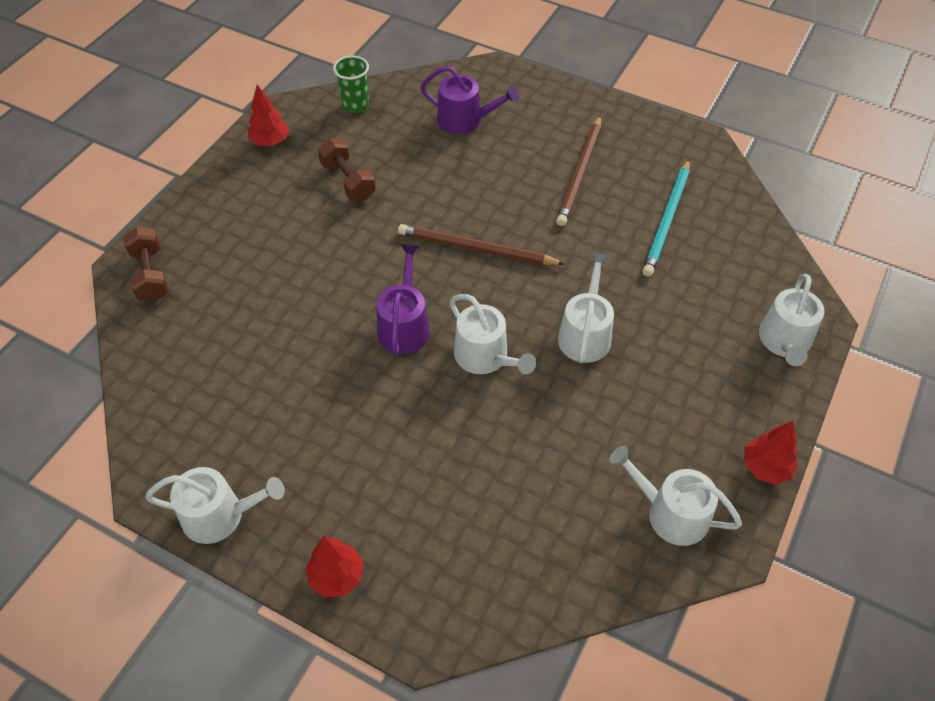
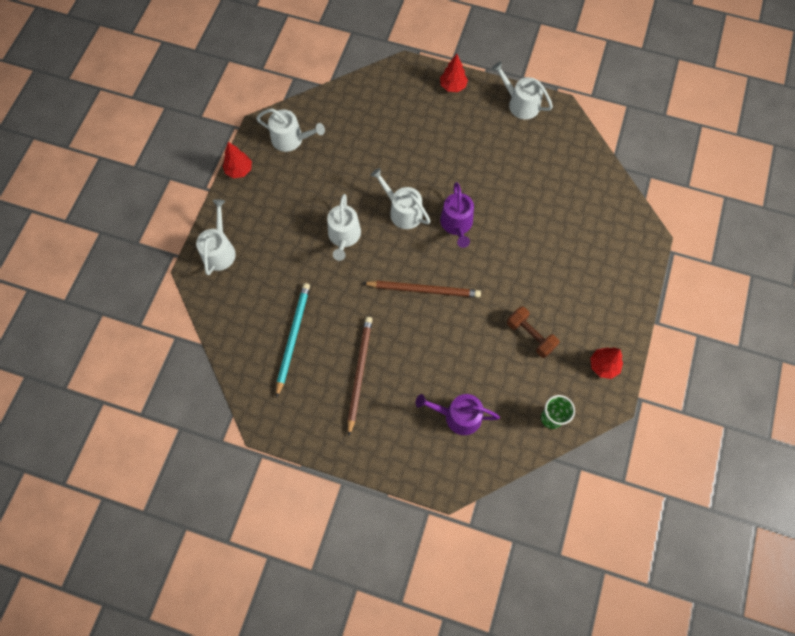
camera: 170 degrees right, 15 degrees up
(150, 275) = (630, 234): brown dumbbell -> none
(220, 515) = (520, 104): white watering can -> white watering can turned 45 degrees clockwise

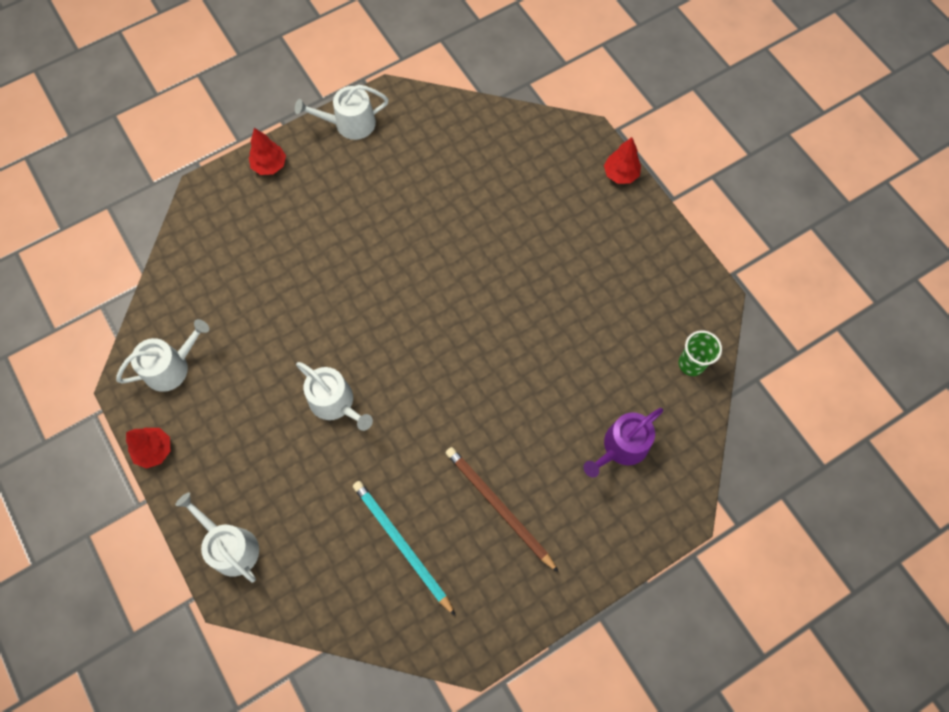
camera: 50 degrees left, 0 degrees up
(402, 211) = (361, 323): white watering can -> none
(424, 290) = (464, 372): brown pencil -> none
(457, 224) = (423, 285): purple watering can -> none
(530, 336) = (595, 314): brown dumbbell -> none
(603, 366) = (677, 277): red tree -> red tree (620, 174)

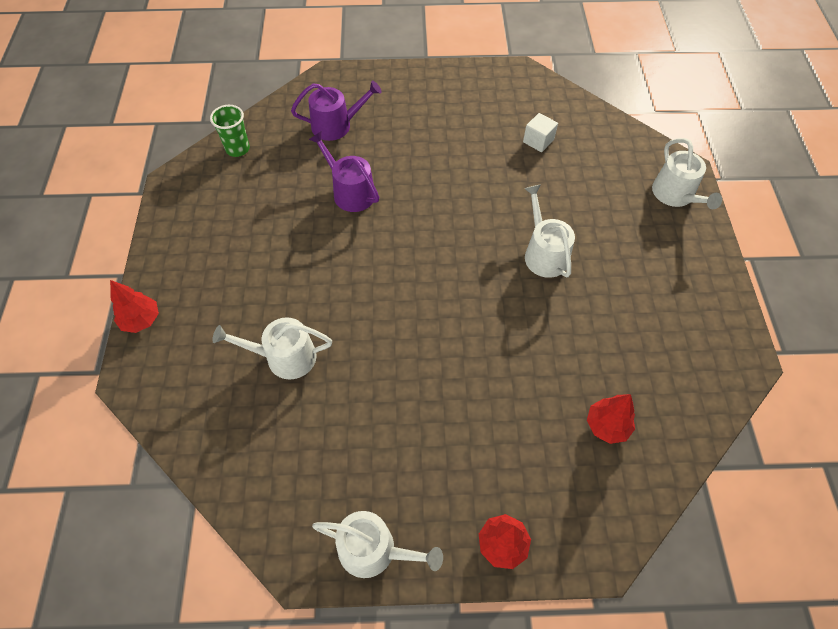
camera: 150 degrees left, 10 degrees down
(154, 450) = (727, 291): red tree -> red tree (607, 425)
(171, 367) = (694, 357): white watering can -> white watering can (284, 357)
(402, 545) = (538, 141): turquoise pencil -> white cube
(499, 507) = (452, 131): brown pencil -> none
(549, 374) = (350, 192): none -> purple watering can

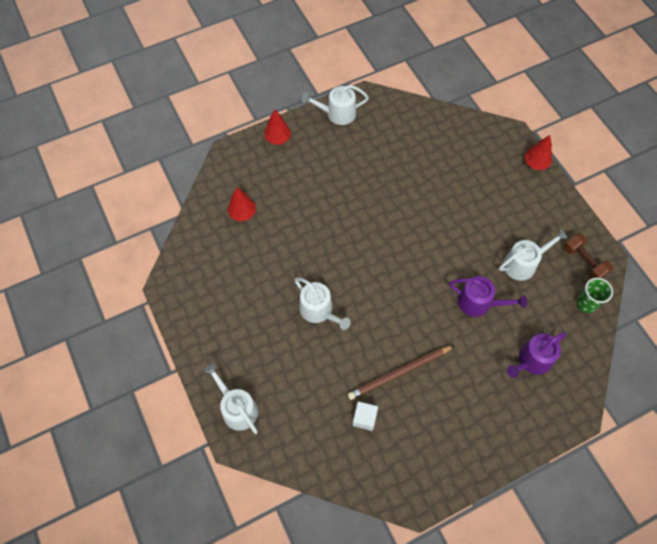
camera: 155 degrees right, 5 degrees up
(200, 185) = (584, 262): none -> brown dumbbell
(284, 357) = (440, 177): white watering can -> white watering can (523, 263)
(481, 163) = (399, 373): none -> brown pencil

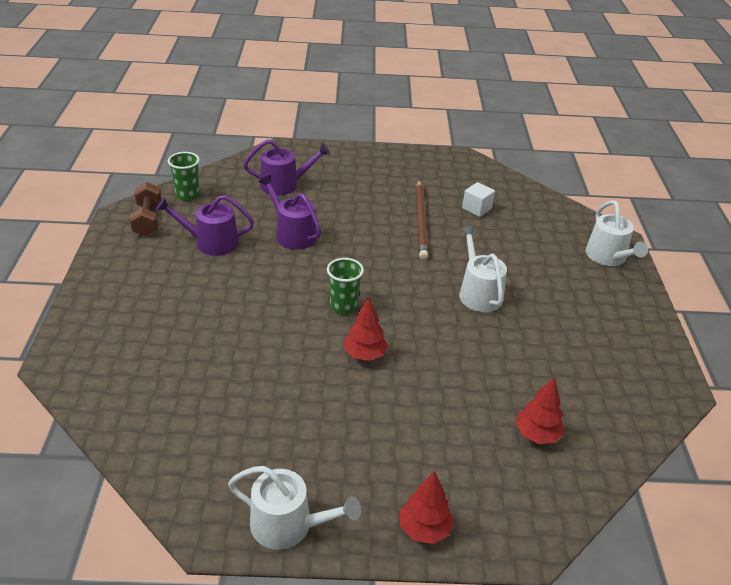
camera: 155 degrees left, 25 degrees down
(397, 251) = (343, 307): none -> green cup
(399, 373) = (421, 221): brown pencil -> brown pencil turned 90 degrees clockwise
(523, 263) = (211, 242): white watering can -> purple watering can
(536, 163) = (74, 319): red tree -> red tree (364, 354)

